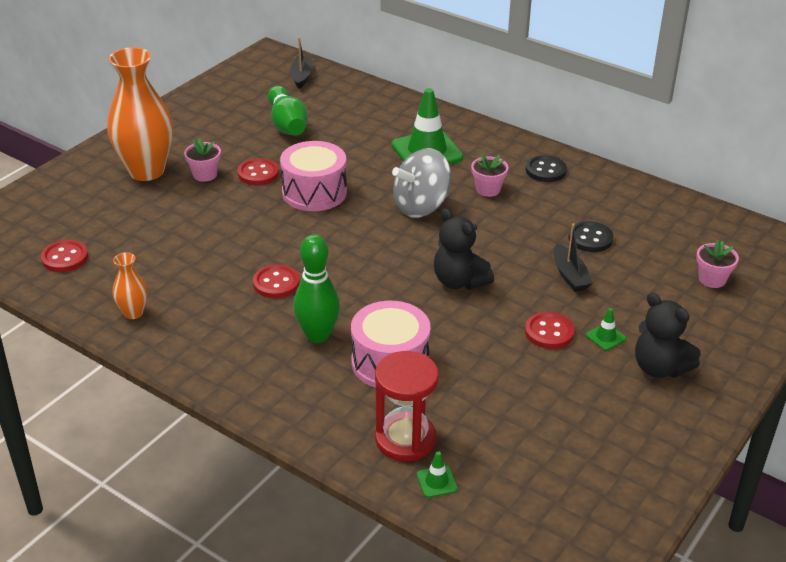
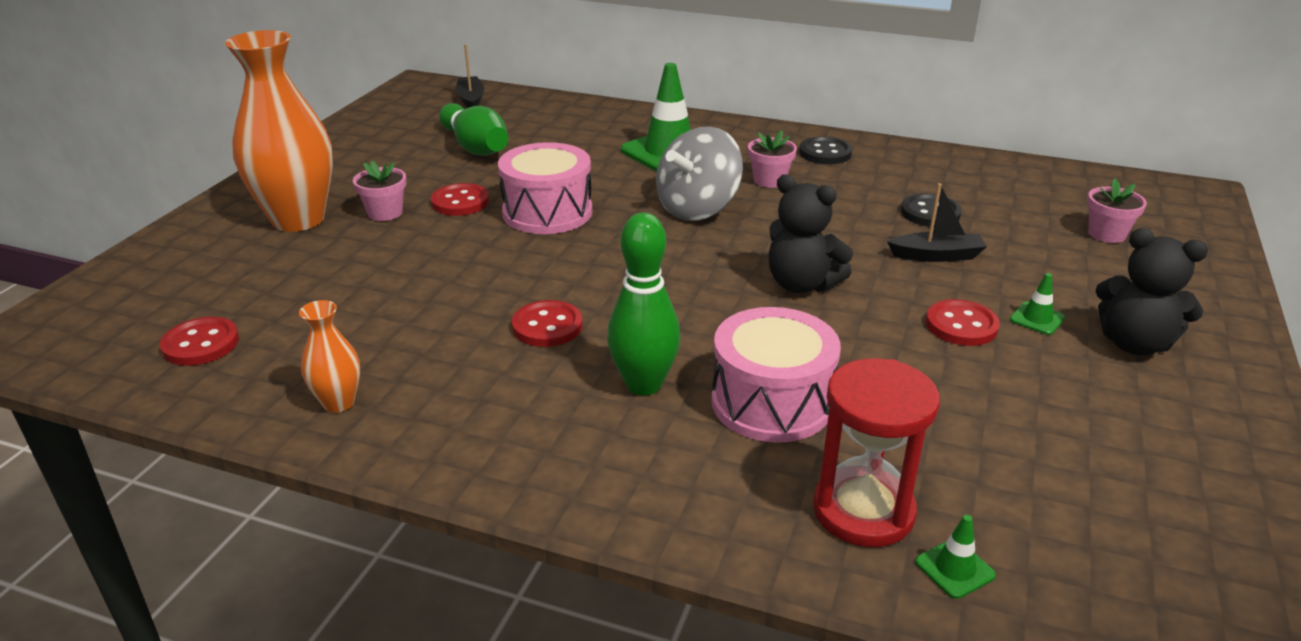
camera: 15 degrees left, 5 degrees down
(570, 275) = (936, 256): black boat -> black boat turned 60 degrees counterclockwise

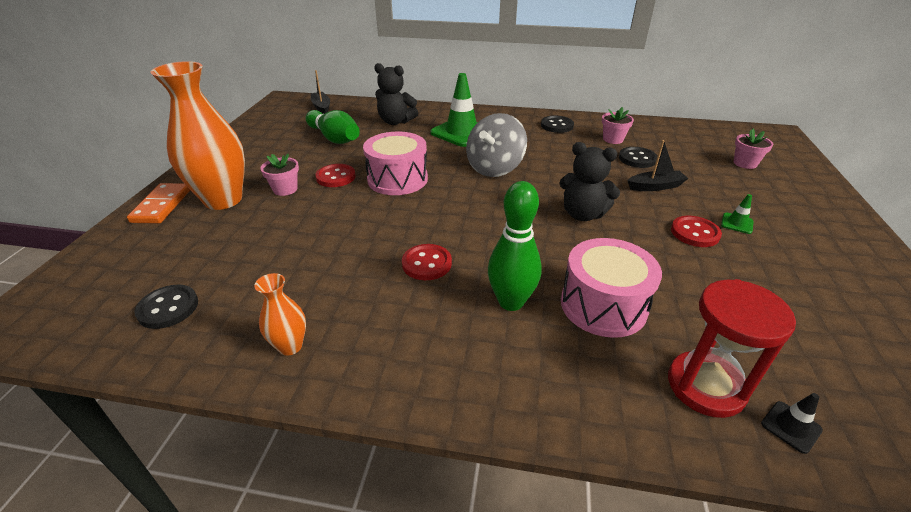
camera: 10 degrees left, 5 degrees up
(201, 344) = (168, 308): red button -> black button
(216, 220) = (162, 206): none -> orange domino
(769, 180) = (531, 146): pink flower pot -> pink flower pot (613, 139)
(954, 569) = (791, 427): green traffic cone -> black traffic cone
(1134, 344) = (802, 234): black teddy bear -> black teddy bear (395, 121)

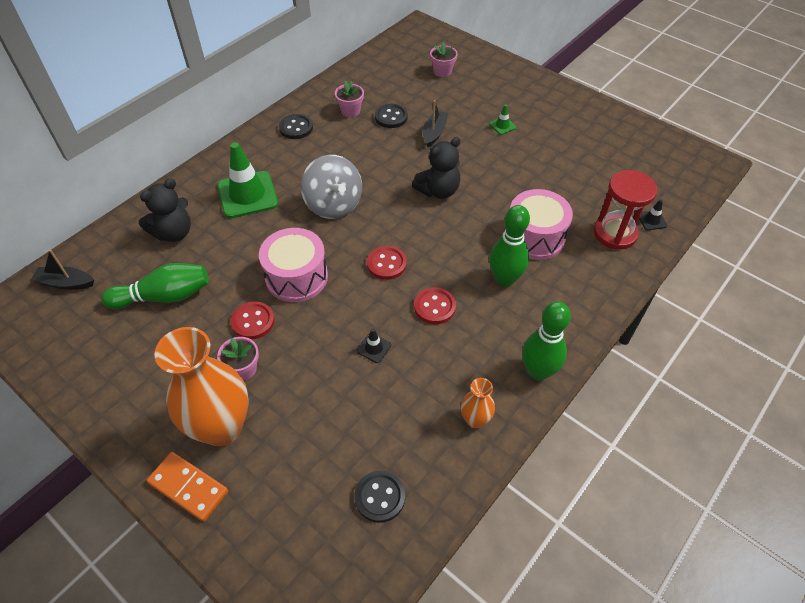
camera: 60 degrees left, 15 degrees up
(347, 244) = (374, 348): none -> black traffic cone
(391, 380) = (538, 371): none -> green bowling pin
(695, 233) = (498, 151): red button -> red button (386, 264)

